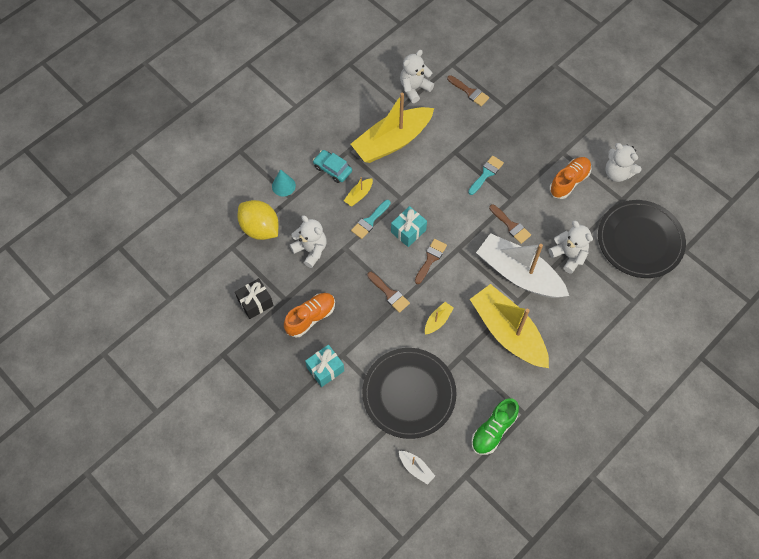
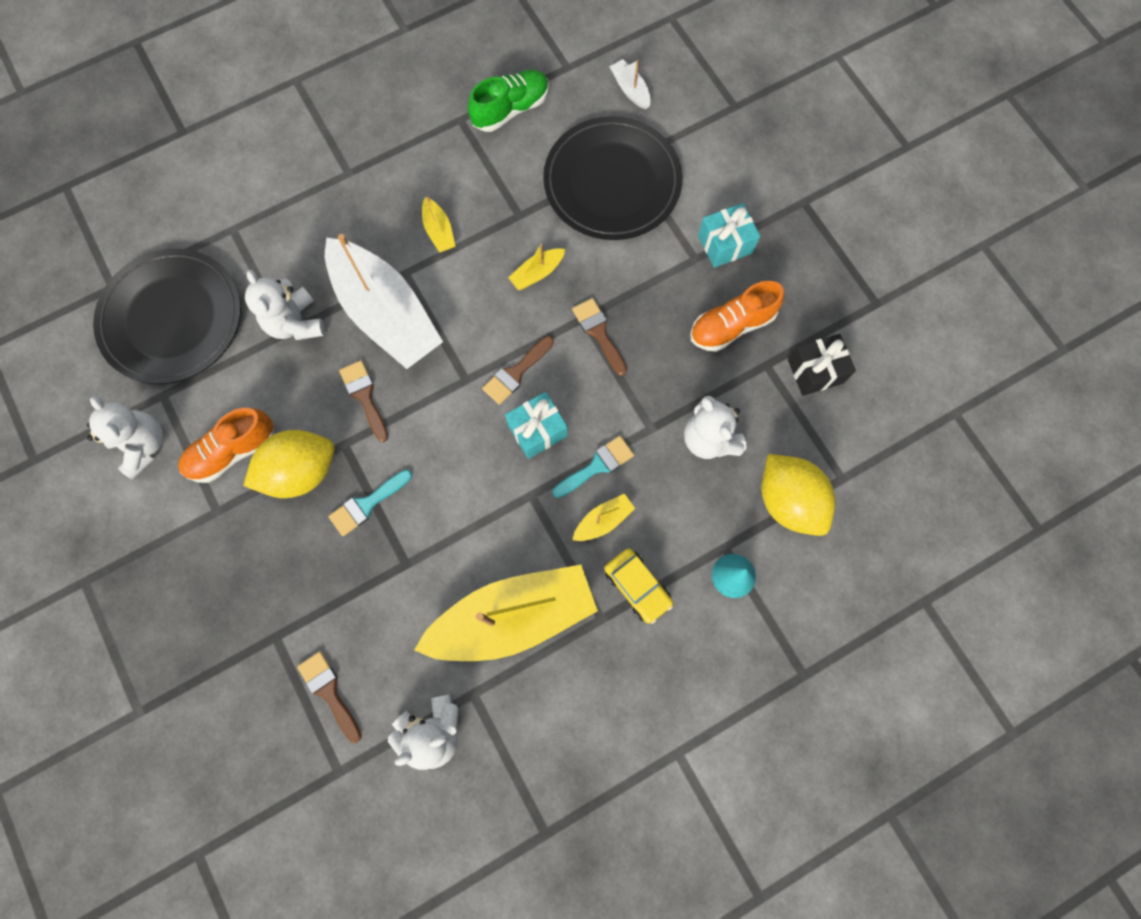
camera: 165 degrees left, 10 degrees up
(332, 169) = (637, 587): turquoise car -> yellow car
(508, 332) = (439, 231): yellow boat -> yellow boat, size x0.40
(528, 180) = (300, 471): none -> yellow lemon

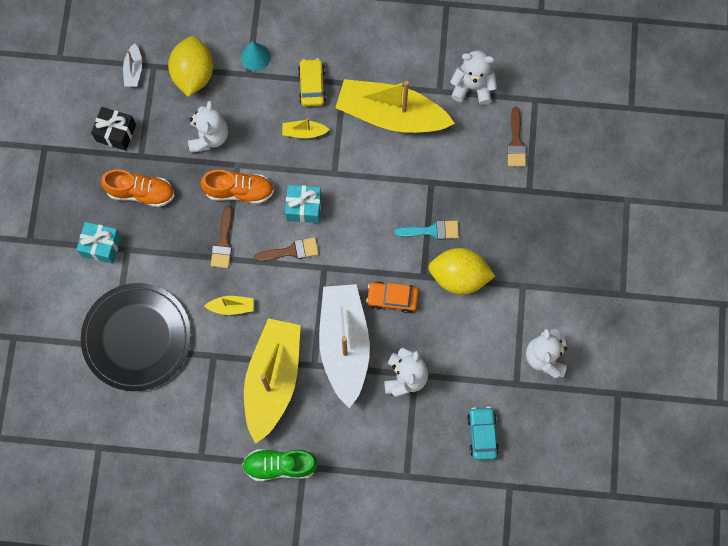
camera: 145 degrees left, 0 degrees up
(172, 319) = (482, 434): black plate -> turquoise car
(233, 451) = (492, 317): orange shoe -> orange shoe (239, 191)
(364, 396) = (392, 298): brown brush -> orange car
(439, 231) = (273, 380): yellow boat -> yellow boat, size x2.49
(510, 109) = (162, 440): green shoe -> green shoe (280, 465)
(597, 466) = (284, 164): turquoise brush -> none
(630, 90) = (71, 398): white boat -> white boat (133, 70)

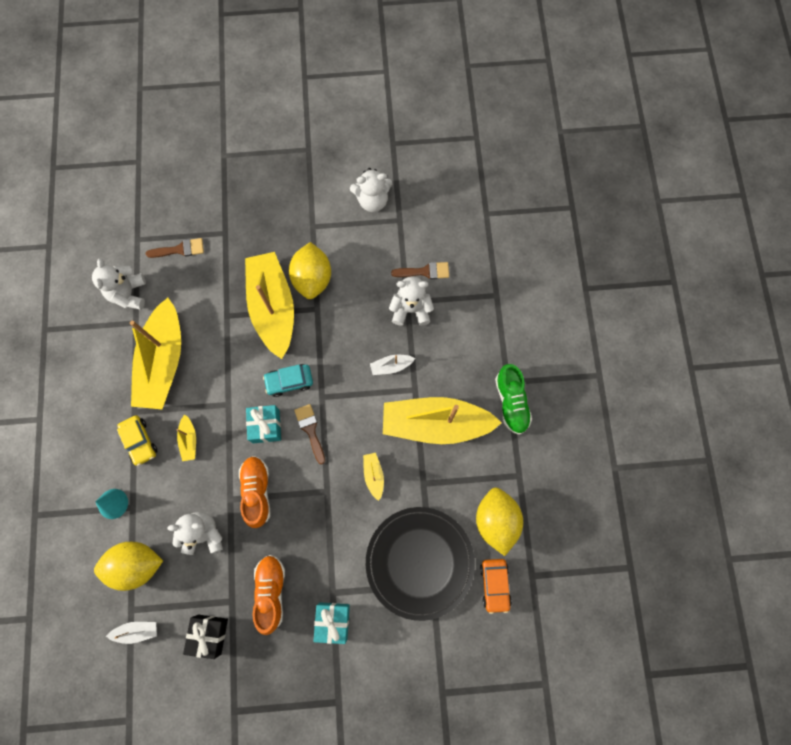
camera: 100 degrees left, 0 degrees up
(160, 422) = (496, 521): none -> yellow lemon
(223, 242) = (311, 497): brown brush -> brown brush (425, 271)
(312, 85) = (139, 441): yellow car -> yellow car turned 105 degrees counterclockwise
(344, 344) = (391, 366): white boat -> white boat, size x0.40
(392, 298) = (341, 332): orange car -> orange car (494, 585)
(432, 230) = (273, 308): turquoise brush -> yellow boat
(482, 434) = (448, 240): turquoise car -> turquoise car (289, 381)

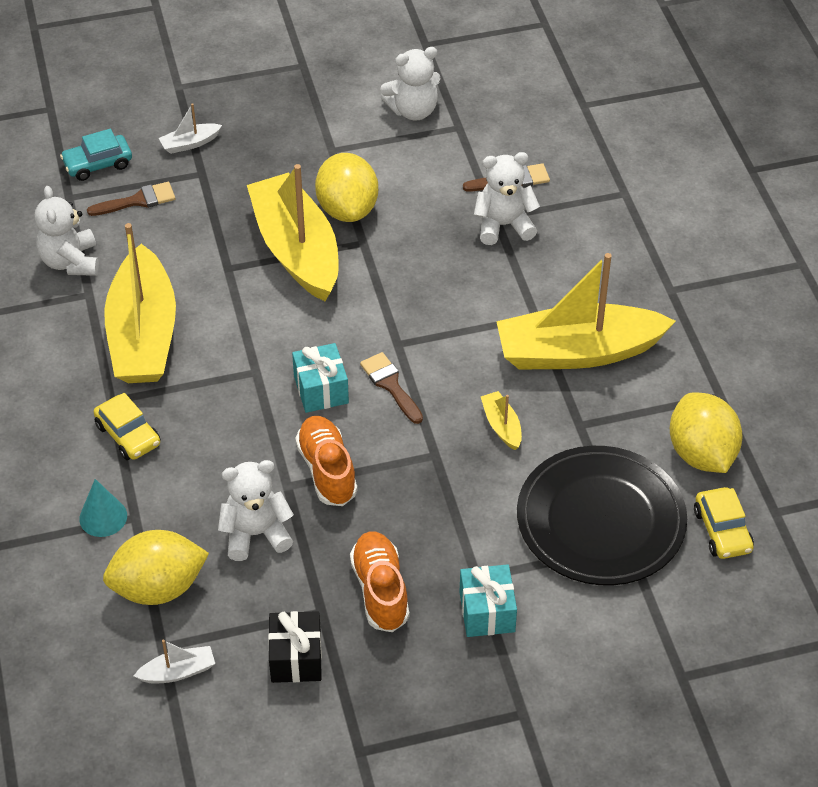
camera: 10 degrees left, 25 degrees down
(189, 440) = (206, 423): yellow boat -> none
(289, 381) = (343, 332): turquoise car -> turquoise car (98, 164)
(391, 366) = (492, 294): white boat -> white boat (190, 143)
(494, 585) = (722, 531): orange car -> yellow car
(511, 402) = (683, 312): green shoe -> none

